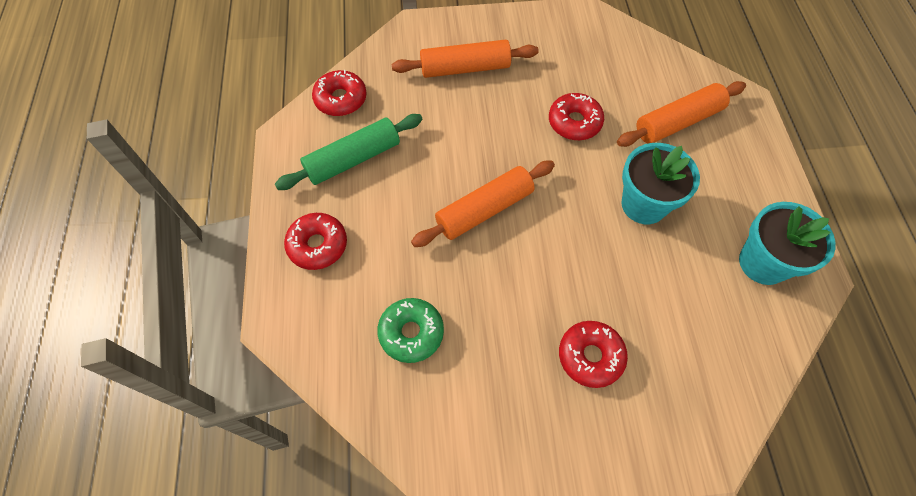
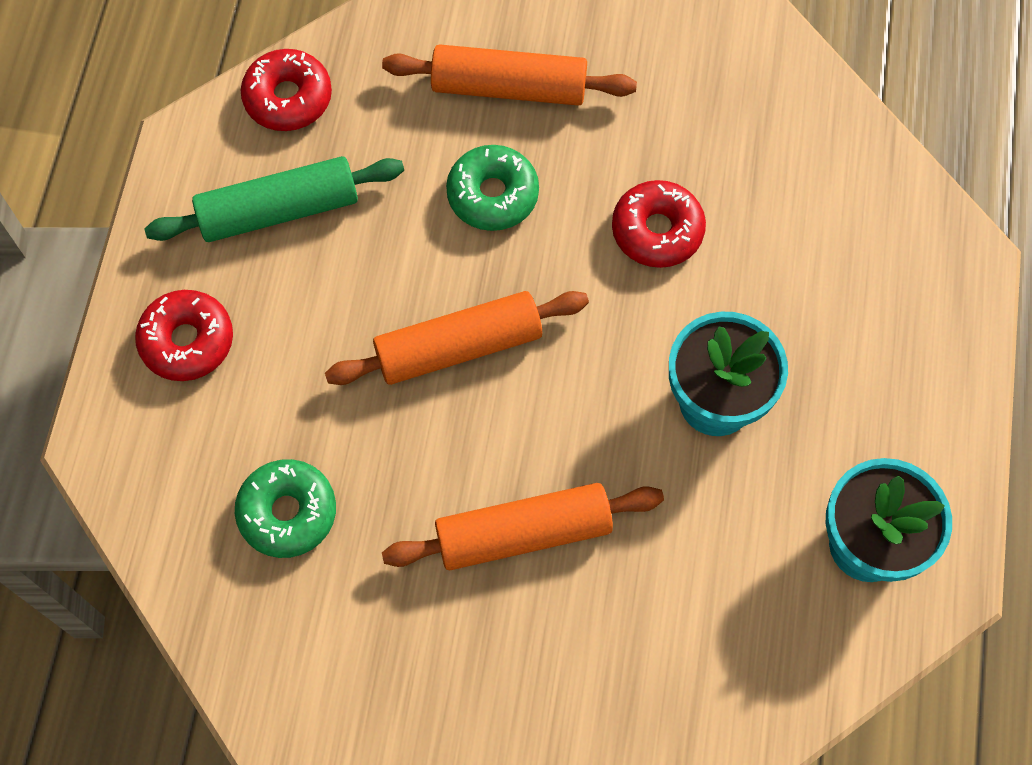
camera: 15 degrees right, 5 degrees up
(475, 124) = (492, 195): none -> green donut
(590, 356) = (540, 617): red donut -> none
(677, 122) = (831, 271): orange rolling pin -> orange rolling pin (523, 533)

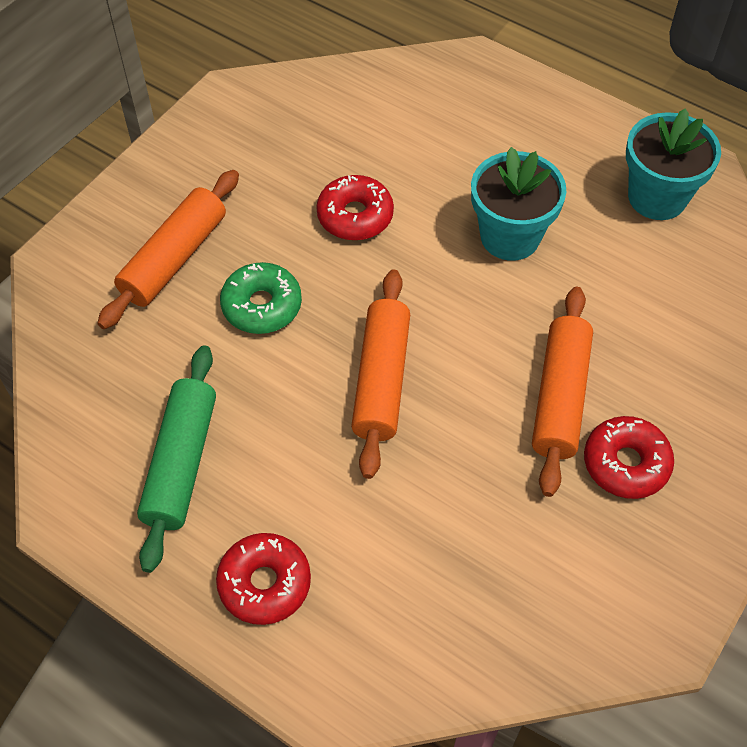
camera: 65 degrees left, 10 degrees down
(287, 512) = (466, 561): green donut -> none
(288, 98) = (77, 416): red donut -> red donut (626, 463)

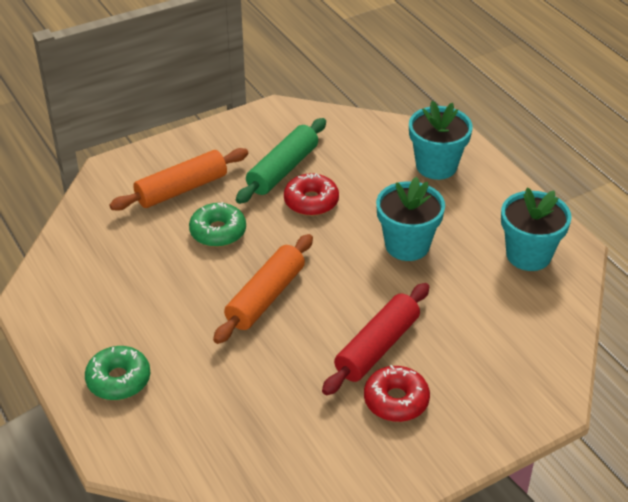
camera: 25 degrees right, 15 degrees down
(181, 463) = (112, 298): green rolling pin -> green rolling pin (282, 169)
(264, 583) = (118, 380): red donut -> green donut
(478, 109) = (436, 166): none -> turquoise flower pot
(559, 397) = (377, 347): orange rolling pin -> red rolling pin

